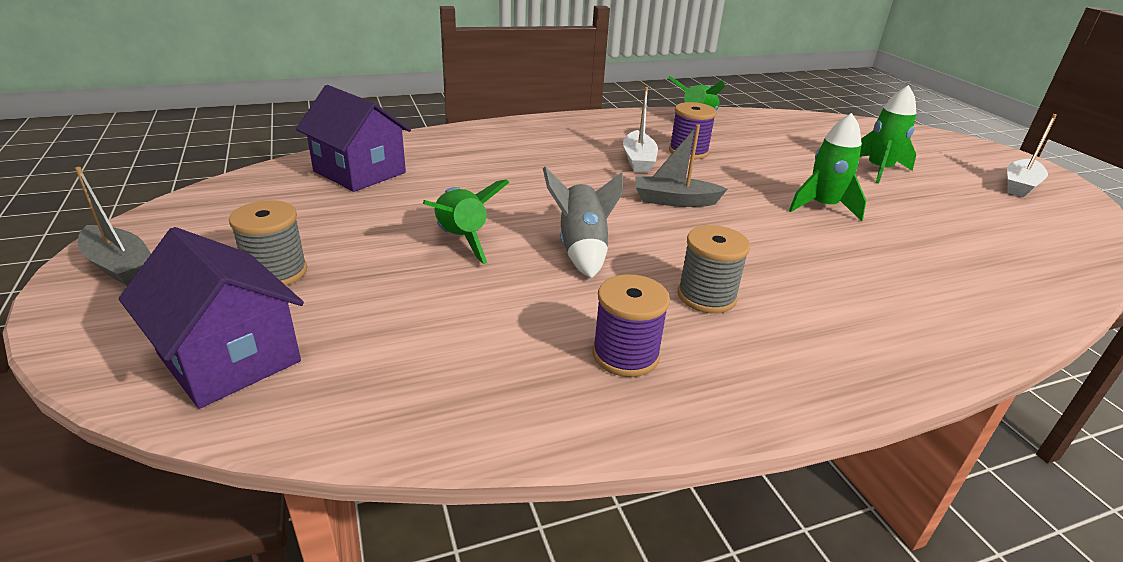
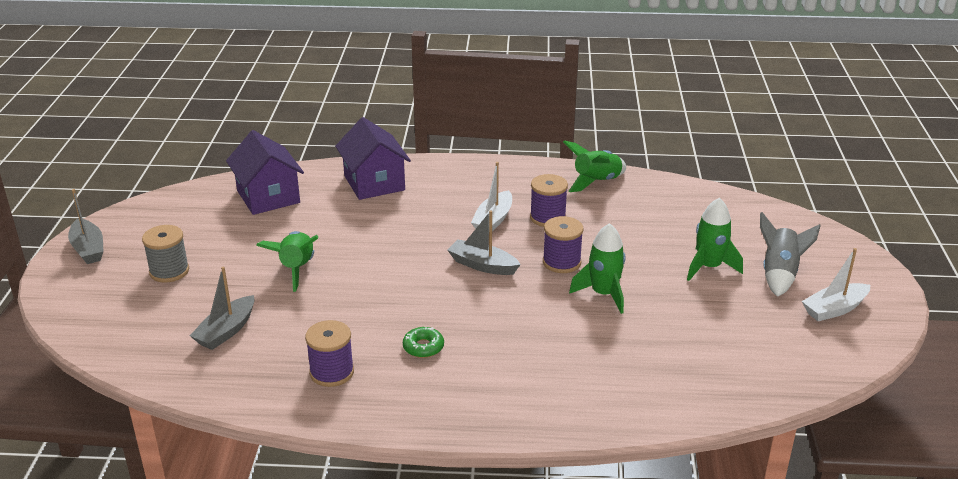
camera: 25 degrees right, 0 degrees up
(229, 358) = (118, 321): purple house -> purple house (374, 183)
(423, 333) = (226, 331): none -> grey boat
(582, 249) = (372, 293): grey rocket -> grey rocket (779, 274)
(706, 296) = (423, 347): grey spool -> green donut
(748, 186) = (561, 262): none -> purple spool

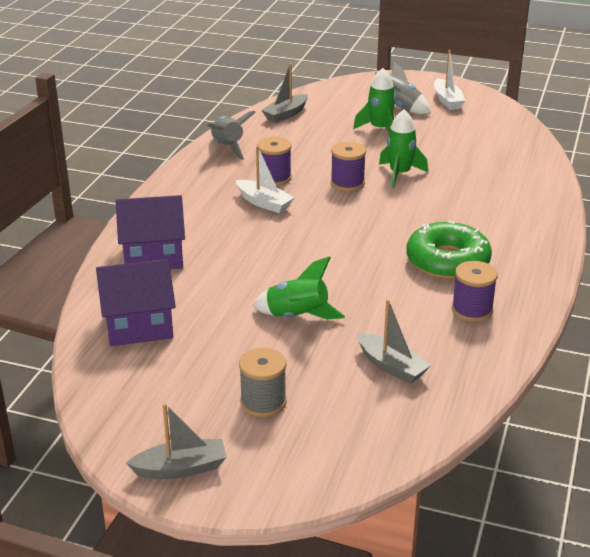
camera: 75 degrees left, 0 degrees up
(423, 347) = (447, 261): green donut -> green donut, size x2.27
(482, 265) = (336, 218): grey boat -> grey boat (286, 114)
(596, 182) = (227, 147): green rocket -> grey rocket

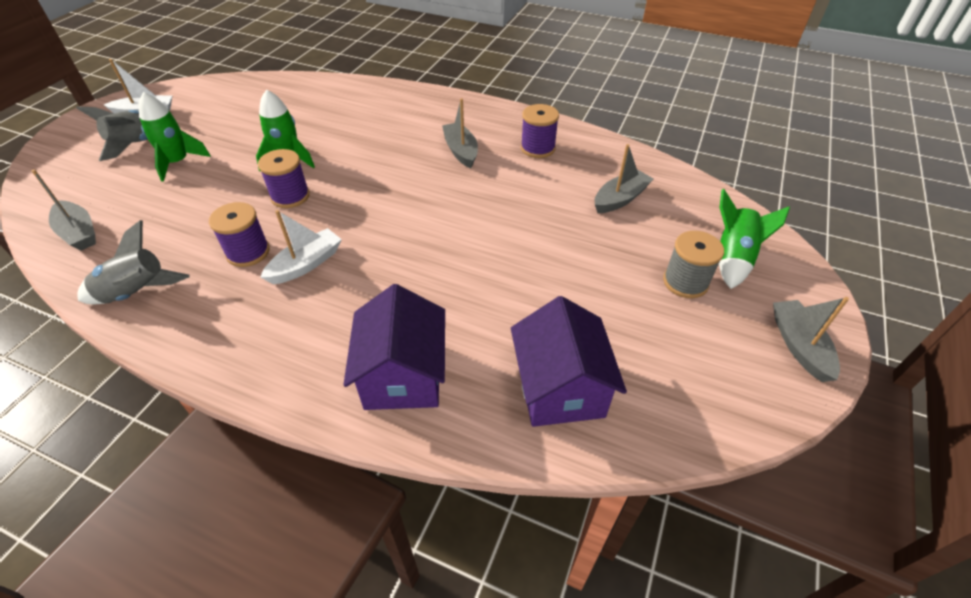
camera: 85 degrees left, 15 degrees up
(297, 316) = (545, 251): green rocket -> green rocket (733, 258)
(447, 261) = (461, 151): green donut -> grey boat

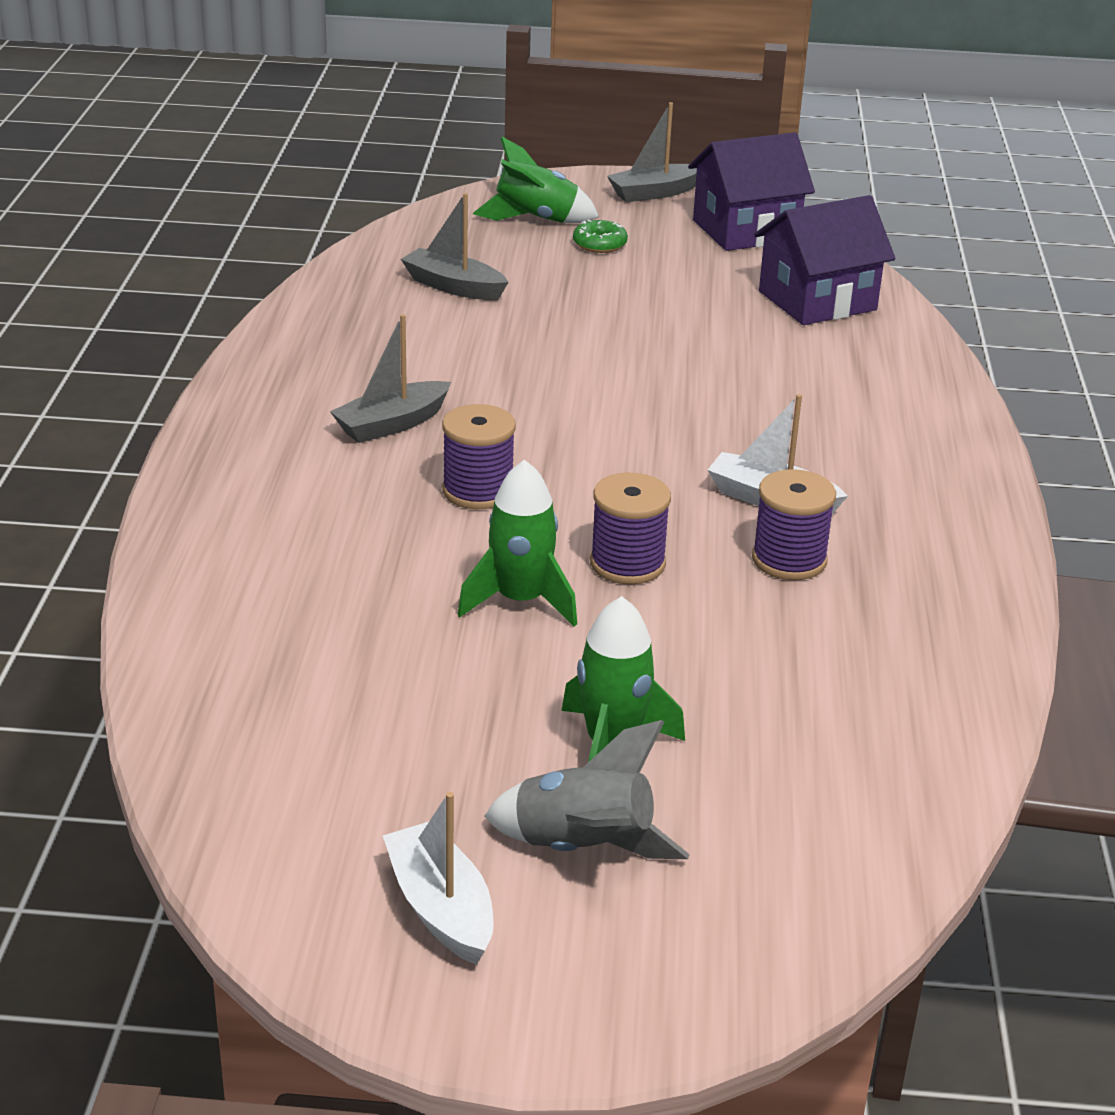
camera: 110 degrees left, 15 degrees down
(79, 232) = (892, 772): grey boat -> none
(137, 293) = (952, 632): grey rocket -> none
(403, 375) = (884, 387): purple house -> purple house (745, 230)
(537, 148) = (347, 357): purple spool -> purple spool (478, 491)
(685, 282) = (599, 244): grey spool -> green donut

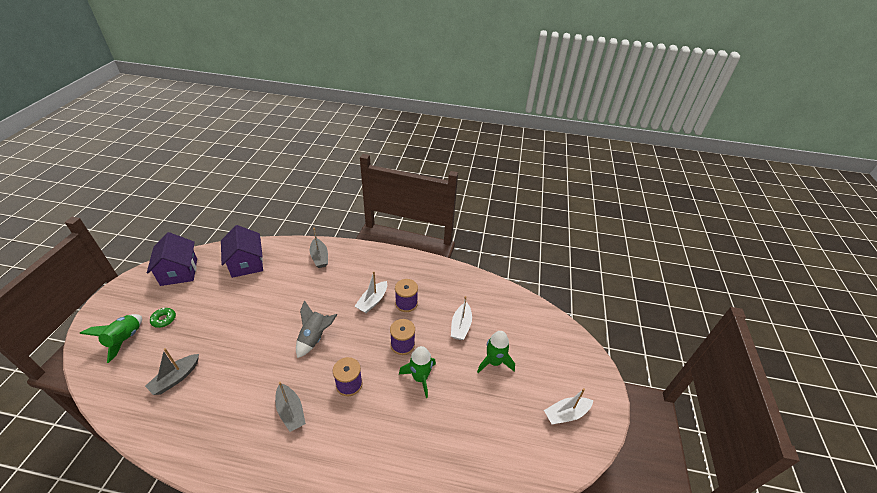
camera: 85 degrees left, 10 degrees up
(583, 848) = (538, 375): grey rocket -> grey rocket (315, 338)
(654, 193) = (125, 294): grey boat -> grey boat (319, 257)
(738, 672) = (461, 326): none -> white boat

